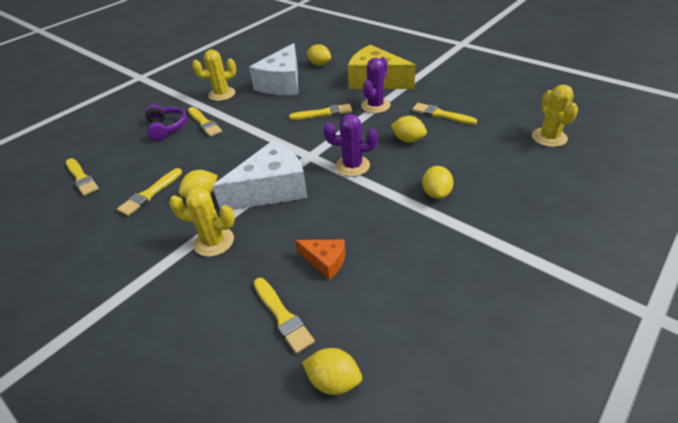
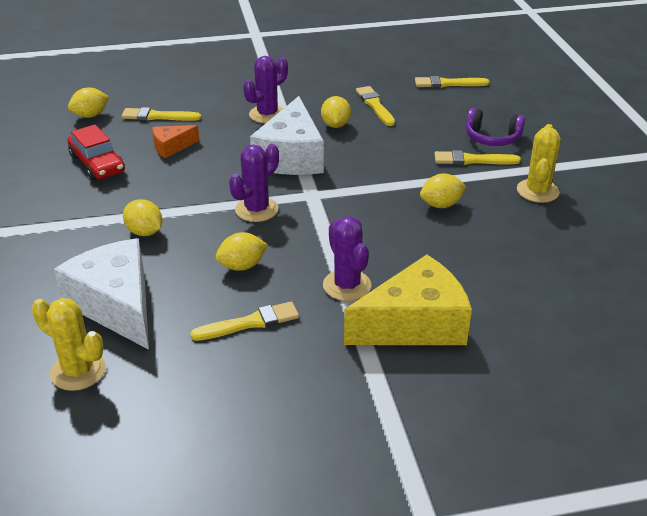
camera: 125 degrees right, 5 degrees down
(214, 242) = (267, 114): yellow cactus -> purple cactus
(282, 83) = (513, 244): white cheese -> white cheese (116, 305)
(319, 64) = (541, 302): yellow lemon -> yellow lemon (441, 205)
(323, 113) = (385, 239): yellow brush -> none
(403, 288) = (97, 164): none -> red car

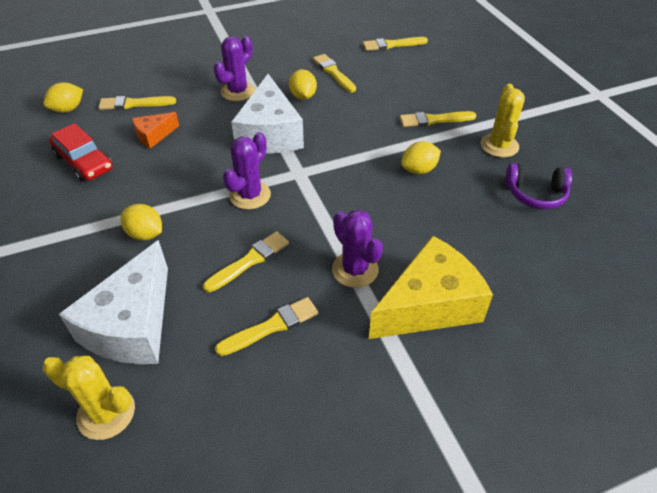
camera: 10 degrees left, 10 degrees up
(116, 305) = (132, 325): white cheese -> white cheese turned 120 degrees counterclockwise
(242, 266) = (249, 261): yellow lemon -> yellow brush
(492, 138) = (445, 95): purple headphones -> purple headphones (535, 194)

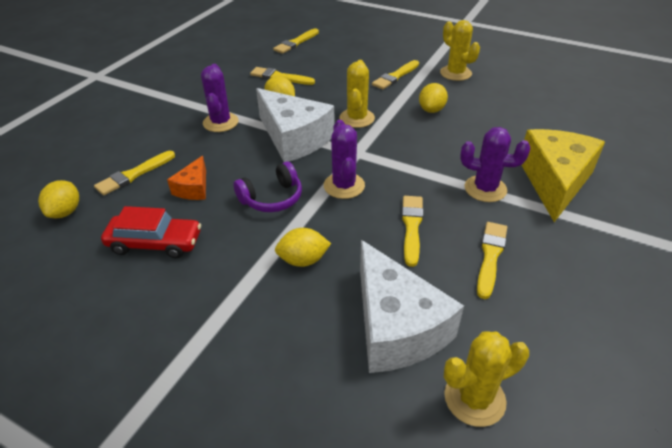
camera: 40 degrees left, 5 degrees down
(342, 143) = (357, 118): none -> yellow cactus
(535, 194) = (514, 90): purple headphones -> purple headphones (272, 198)

